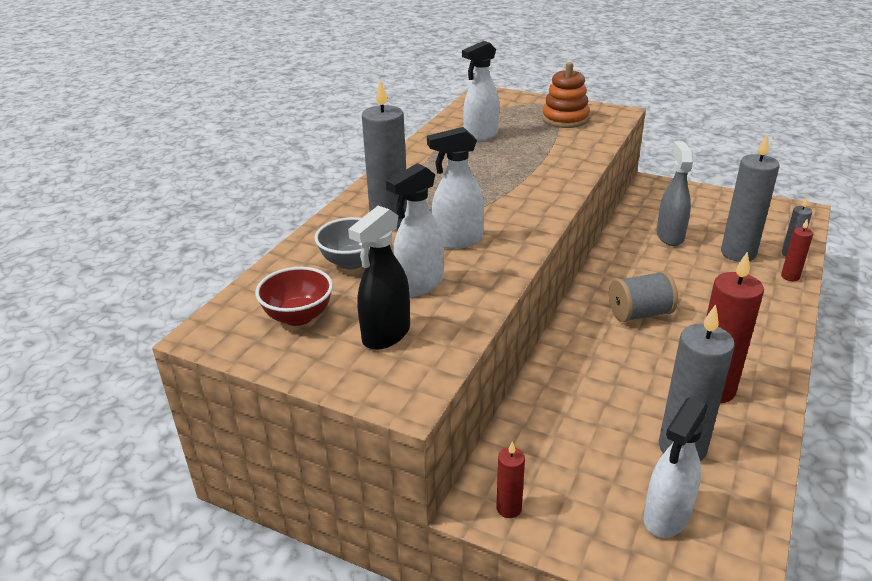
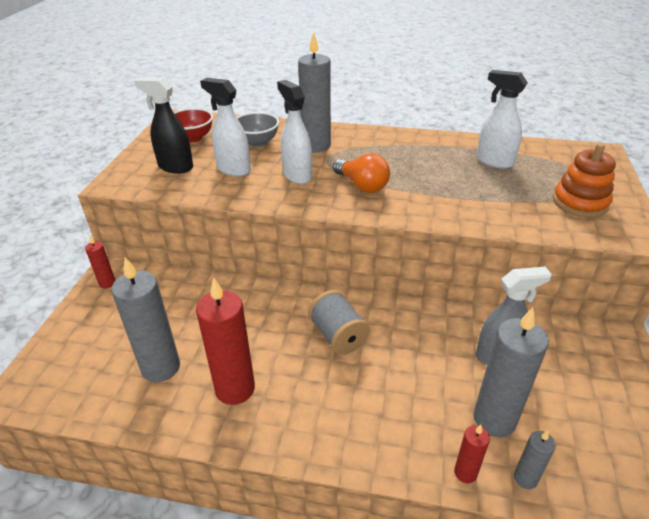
camera: 75 degrees right, 5 degrees up
(498, 205) = (362, 185): none -> orange light bulb
(666, 517) = (91, 359): white spray bottle -> none

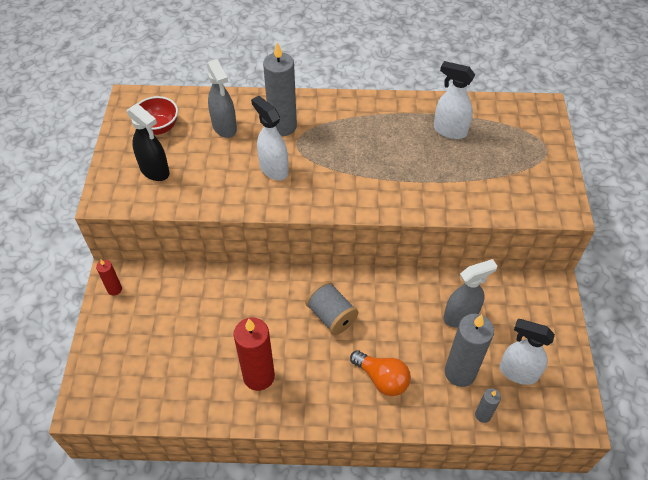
camera: 10 degrees left, 15 degrees up
(161, 367) = (192, 366): grey candle -> none
(175, 167) = (155, 171): black spray bottle -> black spray bottle turned 150 degrees counterclockwise
(233, 169) = (212, 168): white spray bottle -> white spray bottle (517, 372)
(257, 142) = (224, 127): grey bowl -> grey spray bottle
(362, 185) = (335, 176): orange light bulb -> orange light bulb (382, 379)
(465, 473) = (441, 417): red candle -> none
(580, 203) = (523, 176): orange stacking toy -> none

